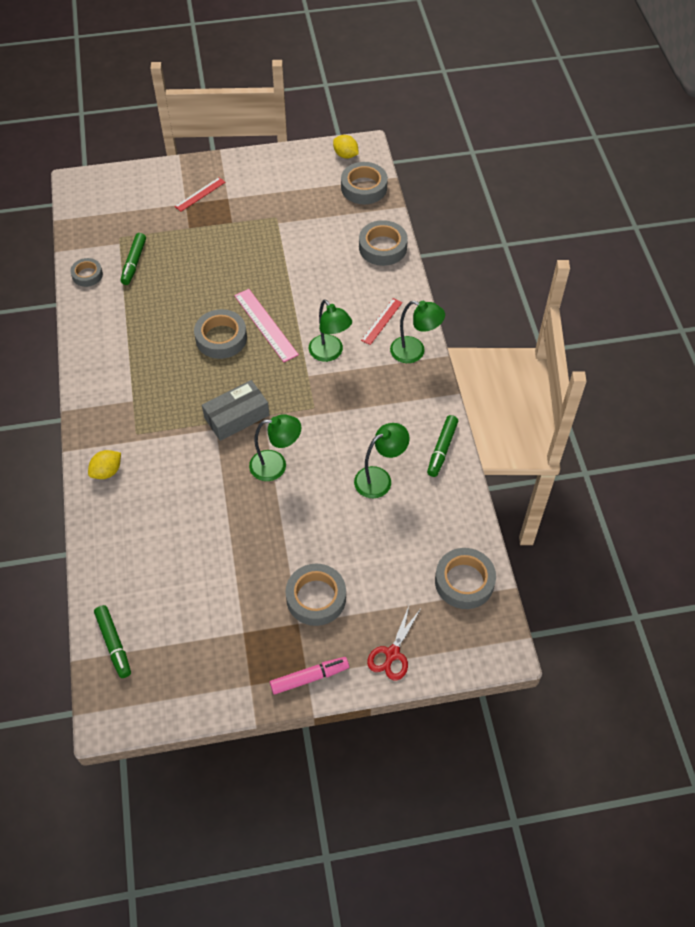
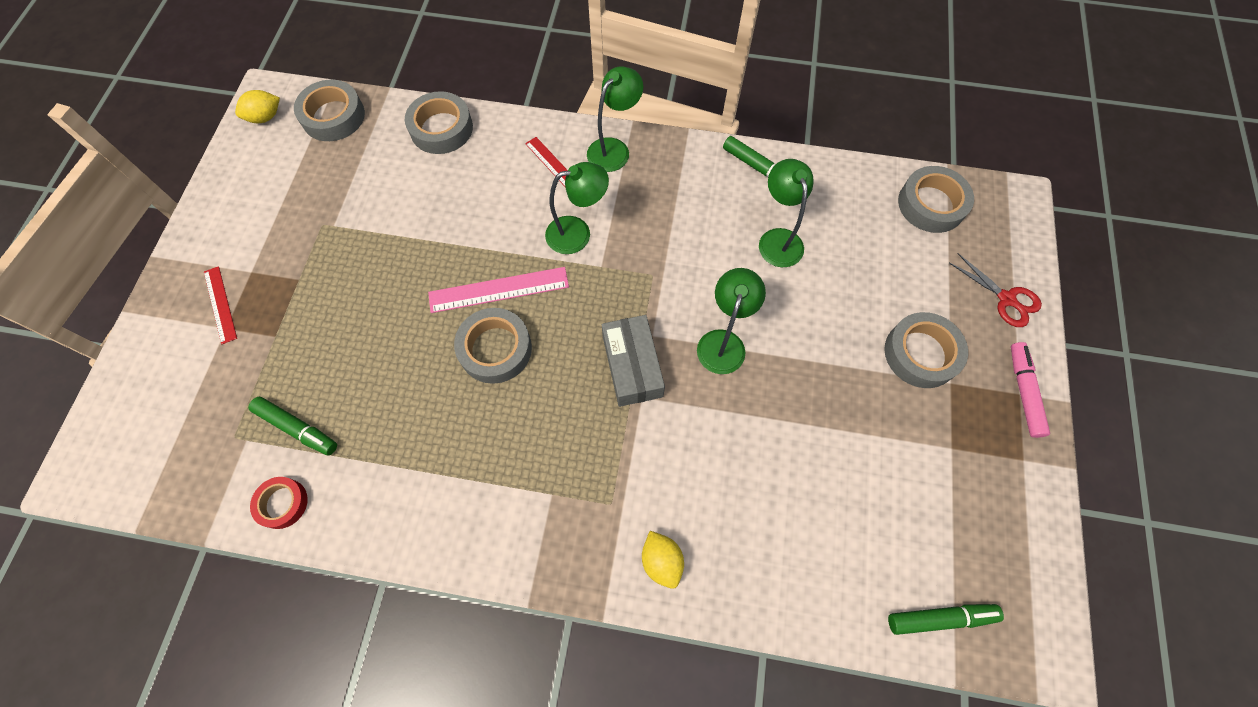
camera: 70 degrees left, 10 degrees up
(87, 275) = (282, 503): grey tape -> red tape

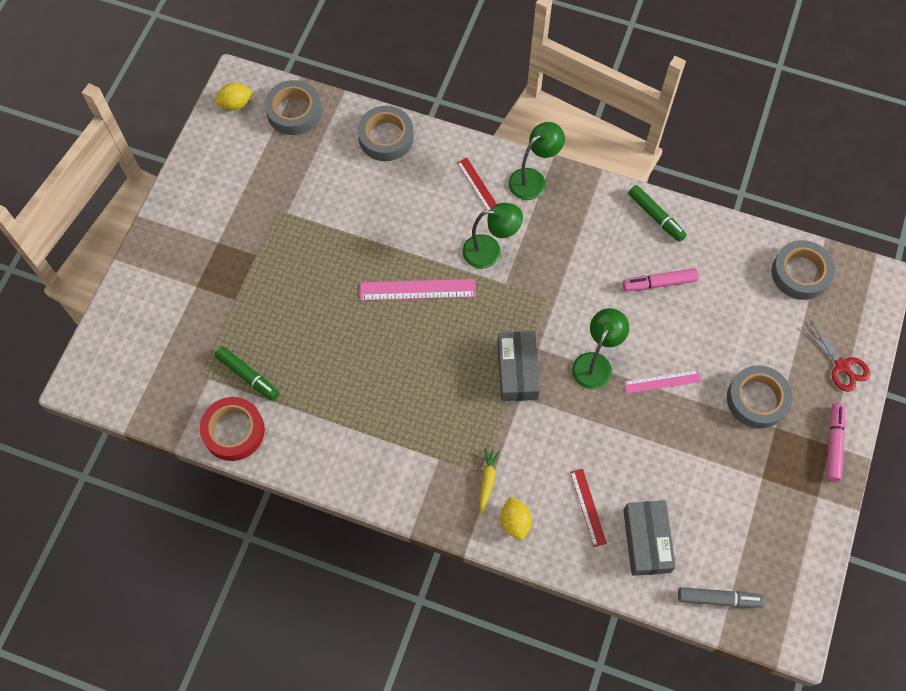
camera: 10 degrees right, 0 degrees up
(220, 304) = (192, 266): red ruler -> red ruler (588, 507)
(282, 503) = (234, 431): red tape -> red tape, size x1.62
(495, 349) = (409, 338): grey tape -> none
(618, 511) = (487, 480): none -> yellow carrot
(778, 239) = (659, 283): green lamp -> pink marker
(806, 351) = (662, 382): none -> pink ruler
(832, 555) = (646, 540): none -> grey box
(940, 618) = (718, 599): green marker -> grey marker

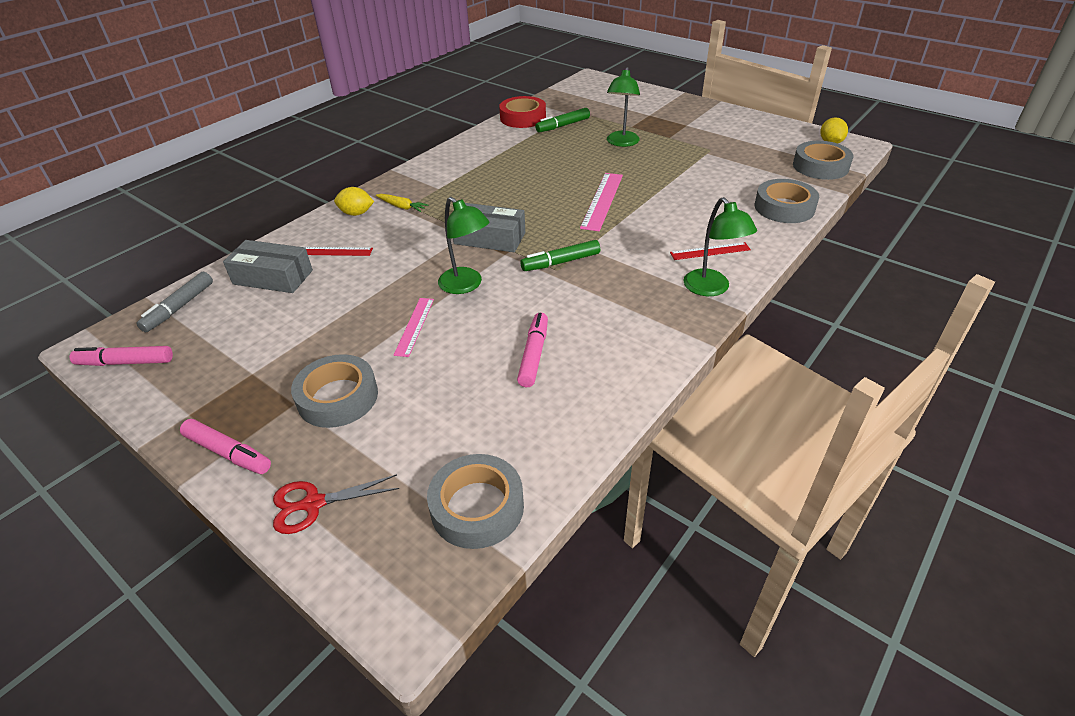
camera: 110 degrees right, 25 degrees down
(490, 251) = (628, 245): green lamp -> green lamp (621, 143)
(656, 216) = (629, 376): green marker -> green marker (560, 262)
(795, 591) = (125, 362): none -> pink marker

